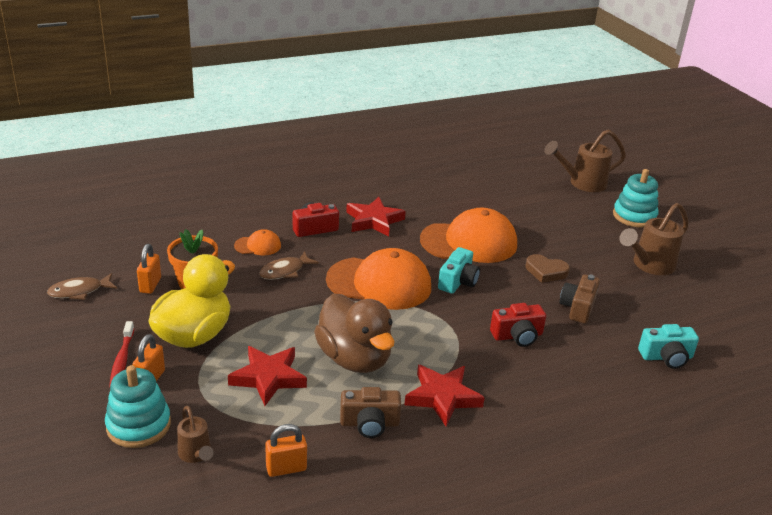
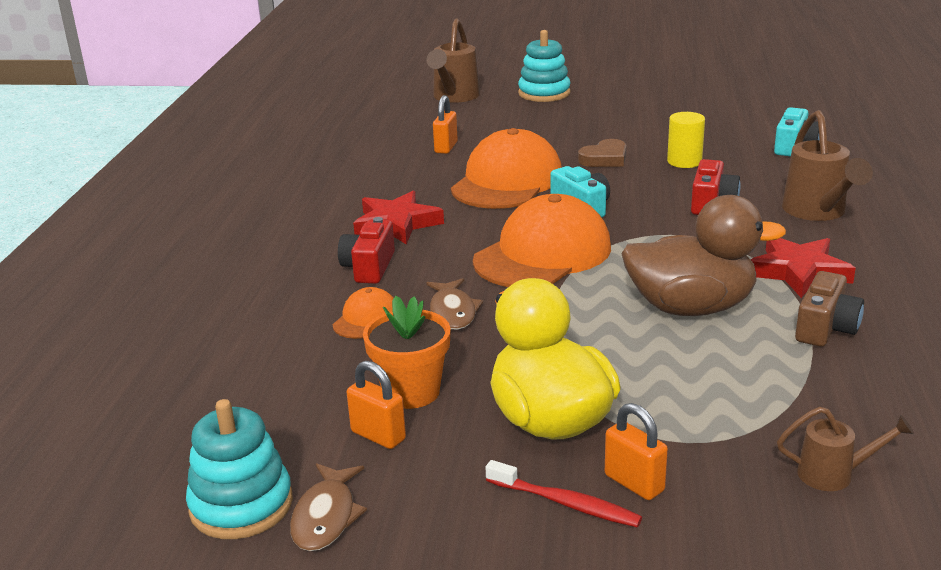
camera: 55 degrees left, 5 degrees down
(138, 425) = (743, 516): turquoise stacking toy -> turquoise stacking toy (241, 505)
(268, 378) = (693, 378): red star -> none
(286, 468) = (890, 406): orange padlock -> orange padlock (446, 147)
(578, 308) = (684, 161): brown camera -> yellow cylinder
(649, 265) = (638, 111): brown watering can -> brown watering can (817, 212)

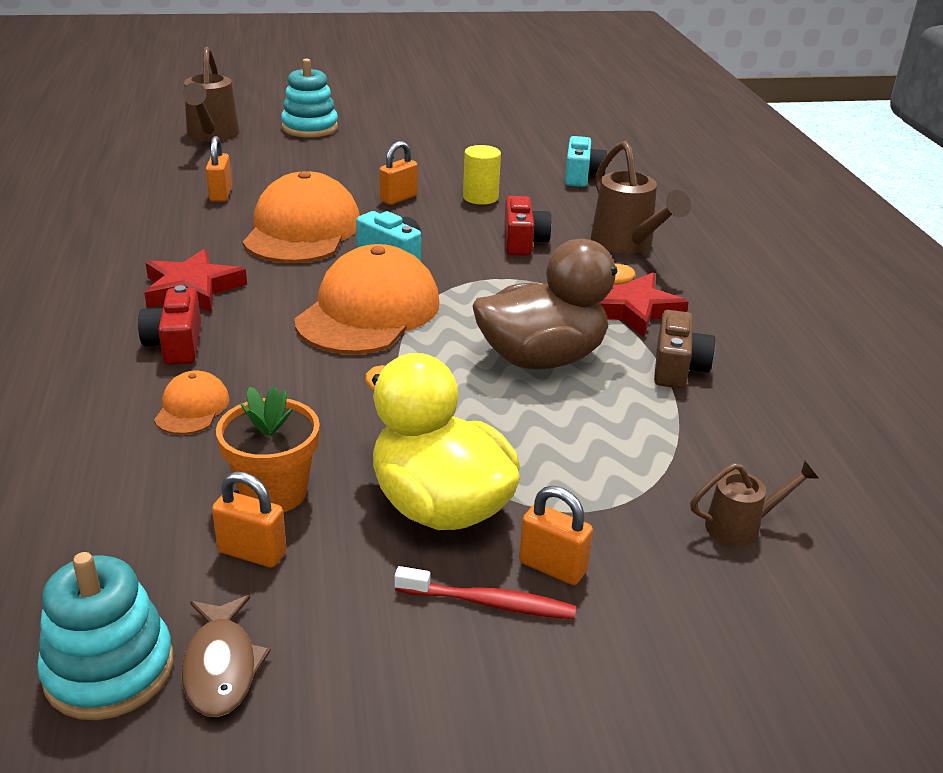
camera: 20 degrees left, 5 degrees up
(453, 312) = (291, 389): brown fish -> none
(604, 158) = (398, 198): brown heart -> orange padlock

